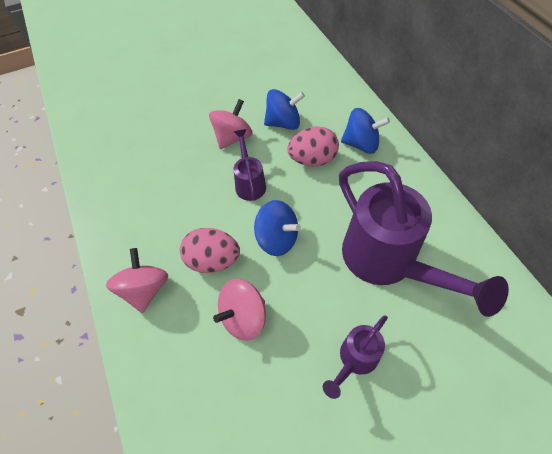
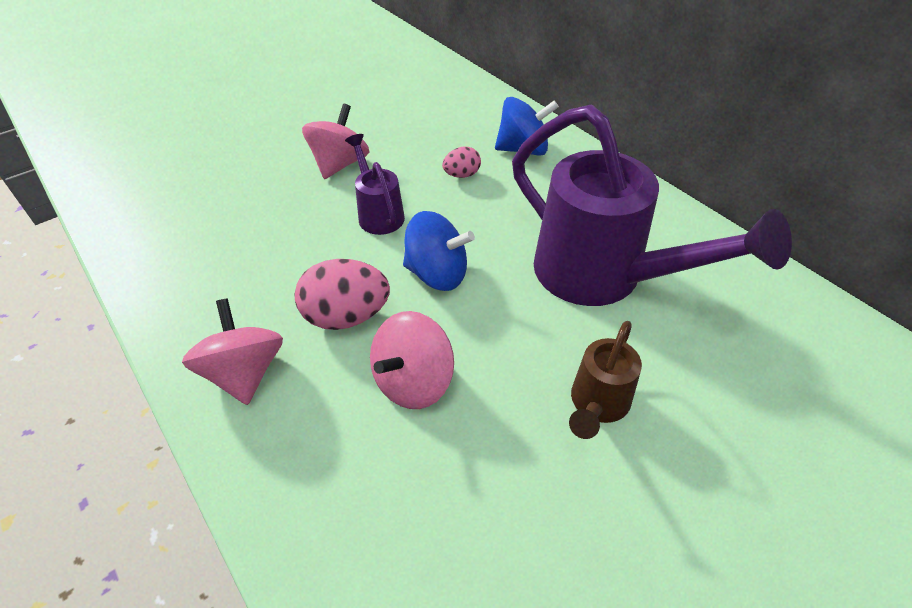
camera: 15 degrees left, 10 degrees down
(283, 123) = (409, 139): blue spinning top -> none
(312, 160) = (462, 175): pink egg -> pink egg, size x0.55
(354, 360) = (596, 405): purple watering can -> brown watering can

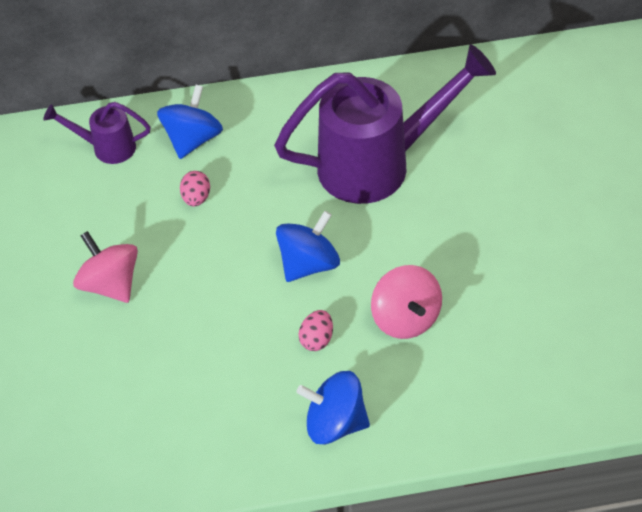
camera: 60 degrees left, 5 degrees up
(245, 373) = (335, 423): pink spinning top -> blue spinning top
(346, 316) = (317, 339): pink egg -> pink egg, size x0.55
(378, 213) = (206, 277): purple watering can -> purple watering can (106, 147)
(596, 405) = (483, 225): brown watering can -> none

